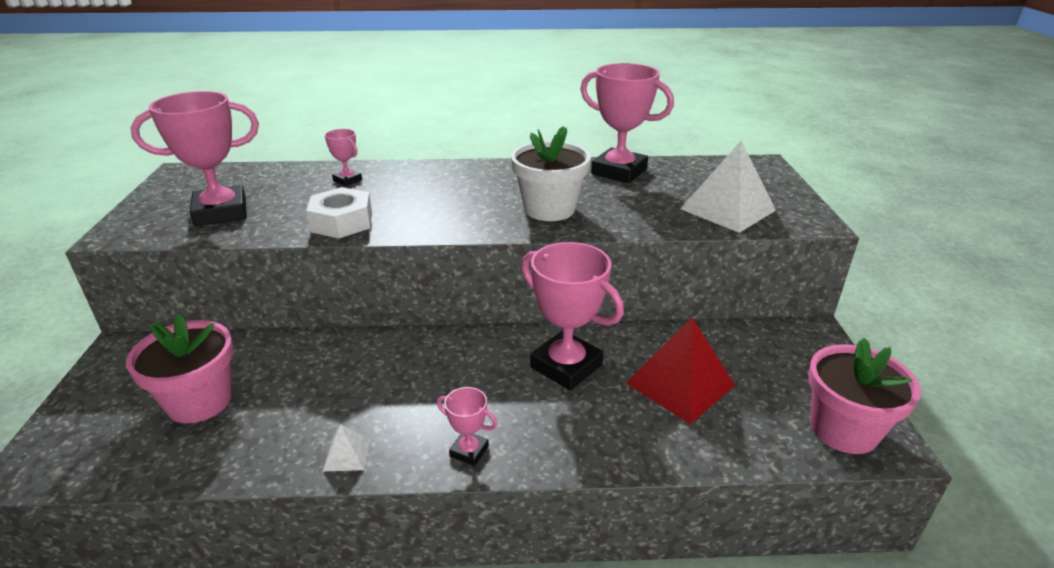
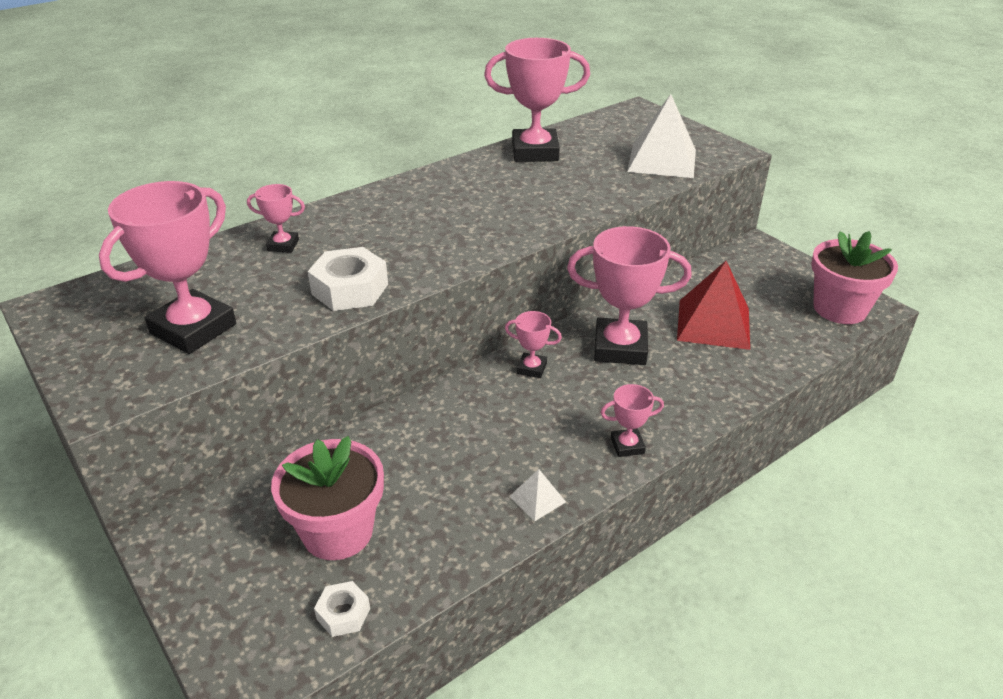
camera: 35 degrees left, 5 degrees up
(127, 461) = (343, 614): none -> white nut
(473, 350) = (531, 368): none -> pink trophy
(549, 209) = (525, 208): white flower pot -> none

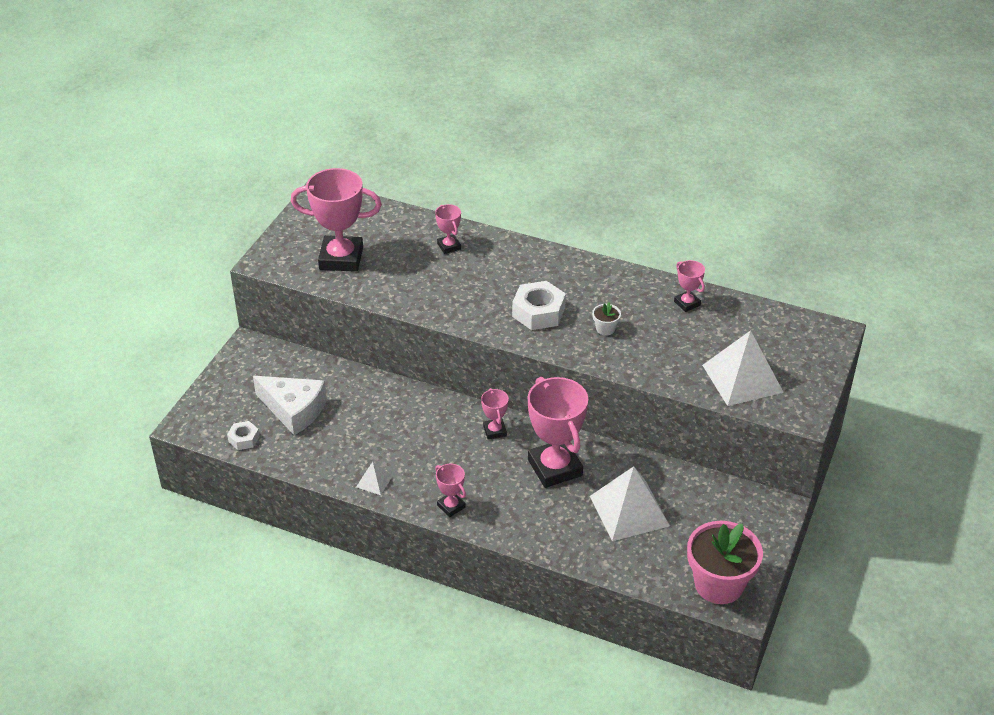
camera: 60 degrees right, 5 degrees up
(338, 532) = (294, 410): pink flower pot -> white cheese
(350, 289) = (425, 297): white nut -> white nut (538, 312)
(527, 200) = (605, 329): none -> white flower pot
(535, 152) = (687, 303): pink trophy -> pink trophy, size x0.48
(713, 324) = (629, 511): red pyramid -> white pyramid

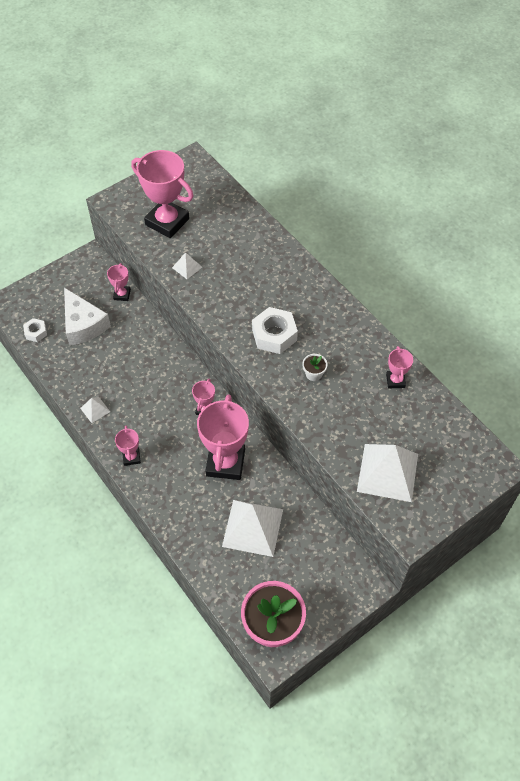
camera: 30 degrees right, 15 degrees up
(397, 289) = (187, 267): none -> white pyramid
(449, 246) = (251, 245): pink trophy -> pink trophy (122, 294)

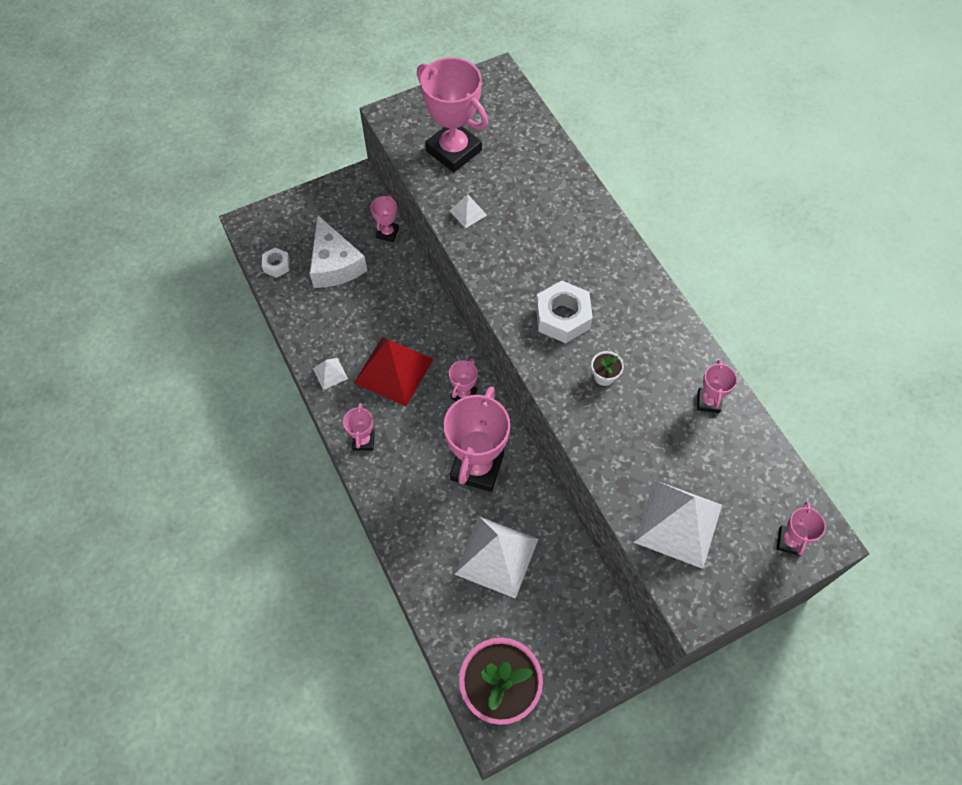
camera: 10 degrees right, 5 degrees up
(146, 400) = (393, 371): none -> red pyramid
(472, 472) = (789, 541): none -> pink trophy

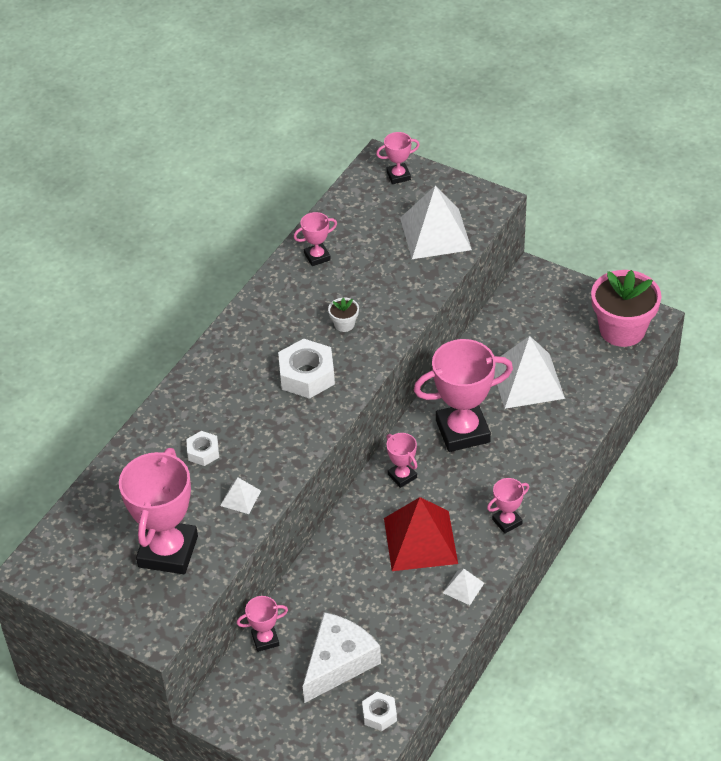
camera: 120 degrees left, 15 degrees down
(464, 394) = (402, 476): pink trophy -> pink trophy turned 60 degrees clockwise
(531, 211) = (203, 452): none -> white nut

